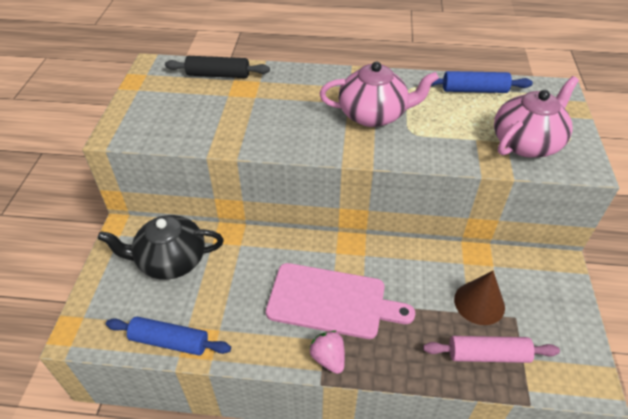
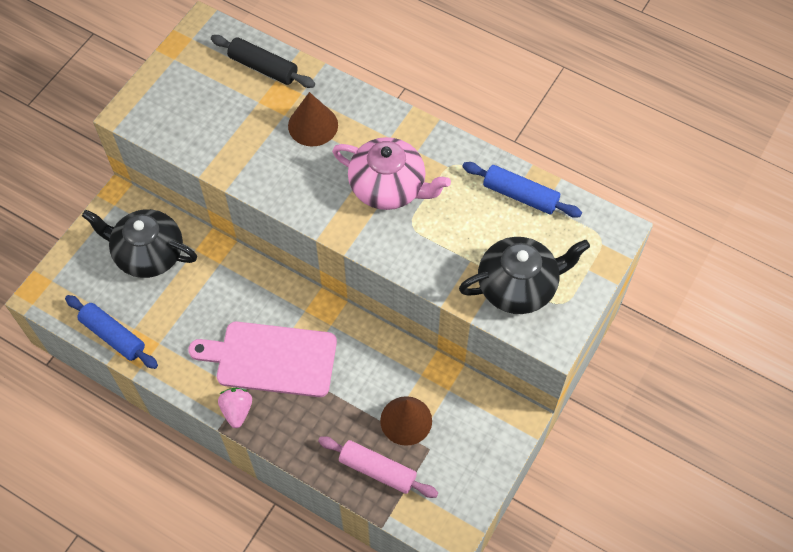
camera: 25 degrees right, 15 degrees up
(283, 96) = (313, 125): none -> brown cone
(332, 301) = (271, 359): pink cutting board -> pink cutting board turned 150 degrees clockwise
(526, 143) = (518, 286): pink teapot -> black teapot

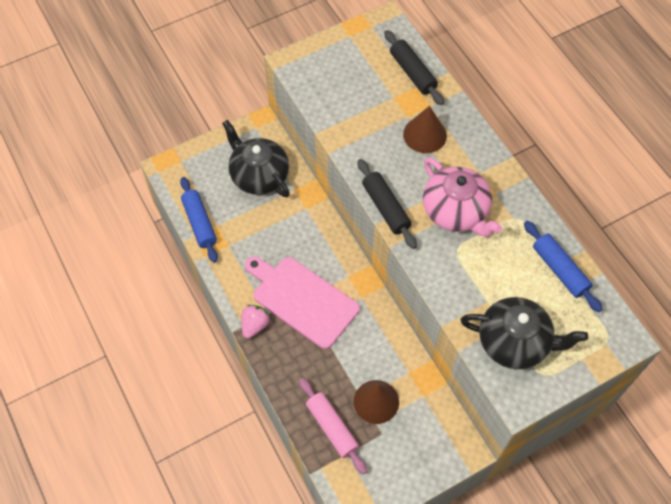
camera: 30 degrees right, 0 degrees up
(317, 218) = (385, 208): none -> black rolling pin

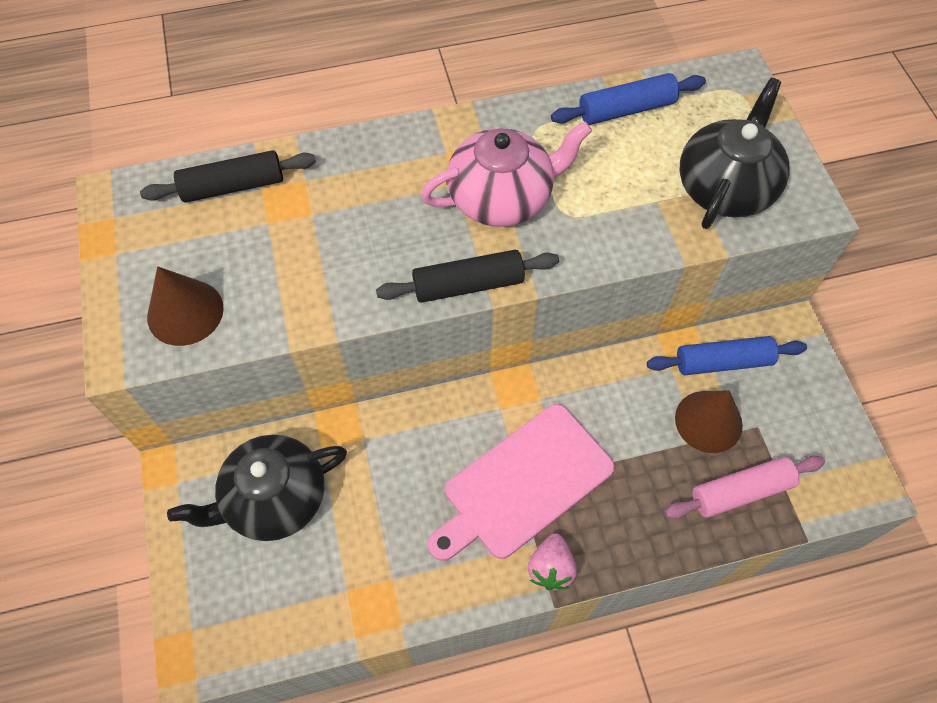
camera: 75 degrees left, 0 degrees up
(200, 223) = (332, 620): blue rolling pin -> blue rolling pin (722, 362)
(255, 325) = (550, 568): pink strawberry -> pink strawberry turned 120 degrees counterclockwise
(425, 134) = (354, 200): brown cone -> brown cone (185, 312)

